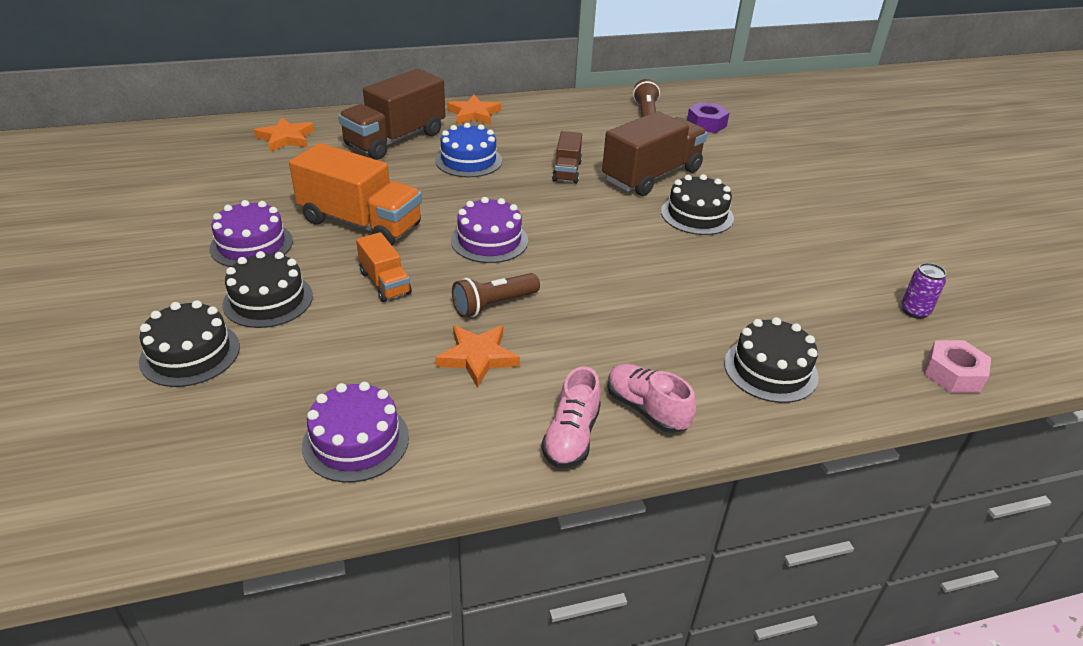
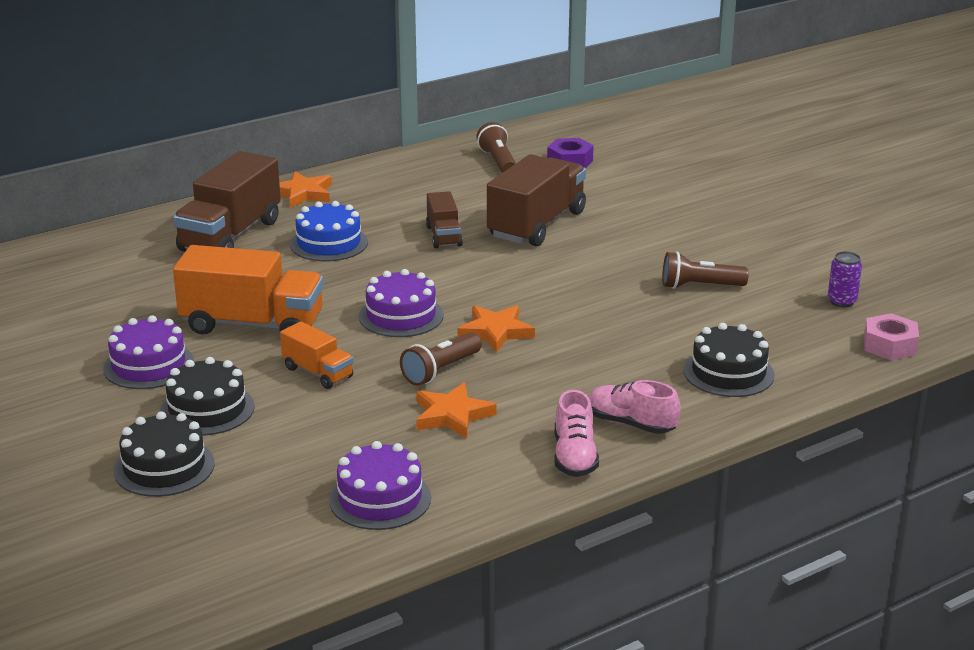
camera: 15 degrees left, 10 degrees down
(286, 138) = (100, 256): orange star -> orange star (496, 332)
(697, 215) = (601, 254): black cake -> none
(776, 265) = (699, 286): none -> brown flashlight

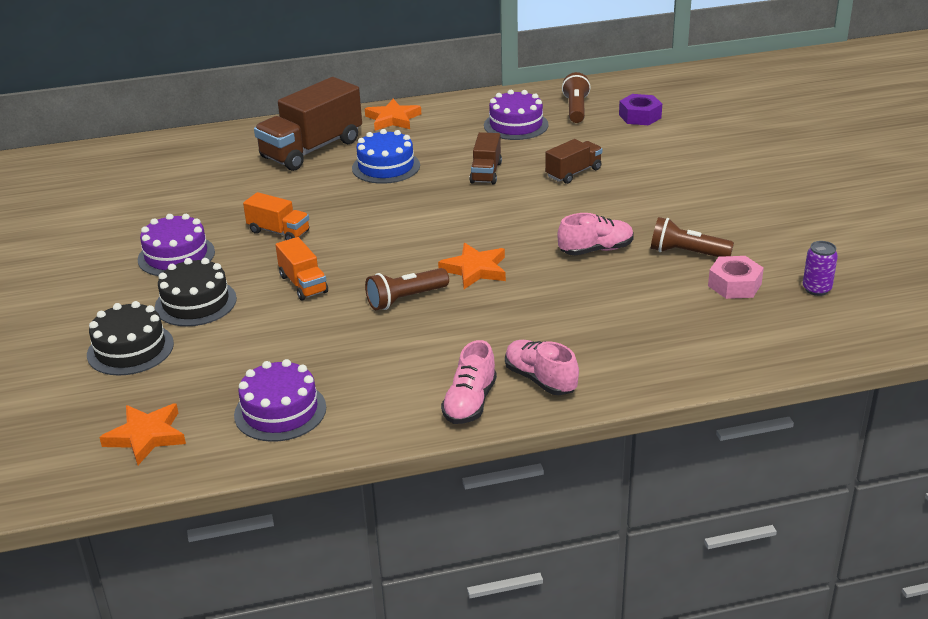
camera: 20 degrees right, 5 degrees up
(252, 325) = (279, 232): orange truck -> orange truck, size x0.53
(401, 316) = (404, 242): purple cake -> purple cake (516, 125)
(452, 415) = (389, 343): orange star -> orange star (146, 436)
(537, 225) = (573, 173): brown truck -> brown truck, size x0.53
(608, 295) = (596, 250): none -> pink shoe
(728, 373) = (662, 344): black cake -> none
(889, 345) = (838, 342): pink nut -> pink nut (734, 285)

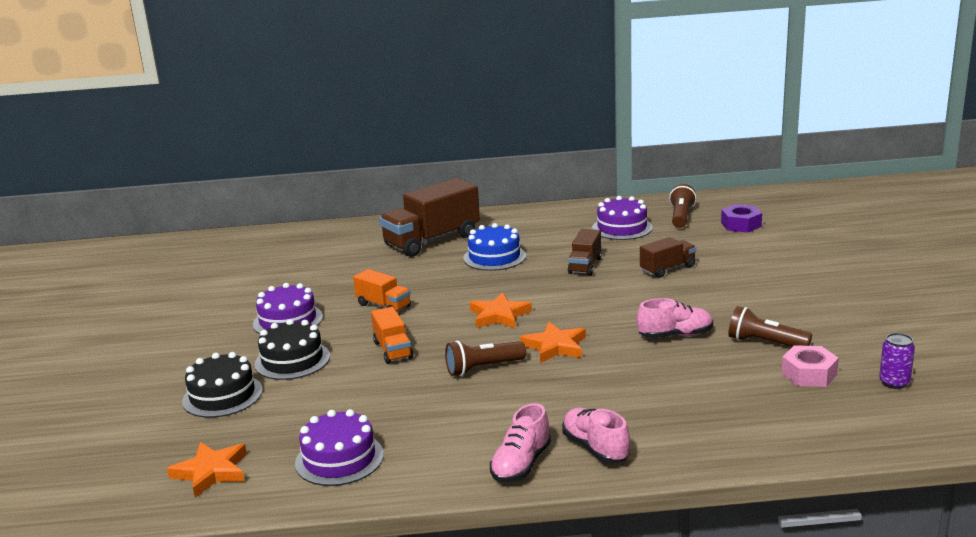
camera: 10 degrees right, 10 degrees down
(393, 119) = (511, 219): orange star -> orange star (499, 315)

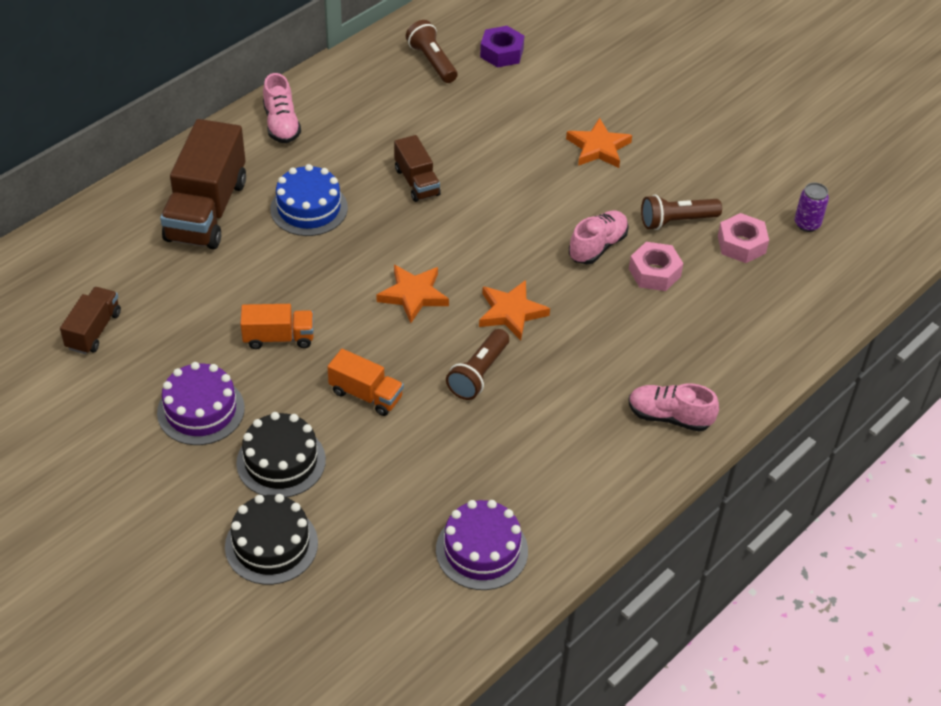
camera: 45 degrees left, 25 degrees up
(211, 472) = (387, 634): orange star -> orange star (598, 148)
(521, 465) = (633, 467): pink shoe -> pink shoe (281, 124)
(622, 228) = (391, 104): purple cake -> none
(667, 269) = (500, 153): brown truck -> brown truck (93, 330)
(703, 364) = (654, 272): none -> pink nut

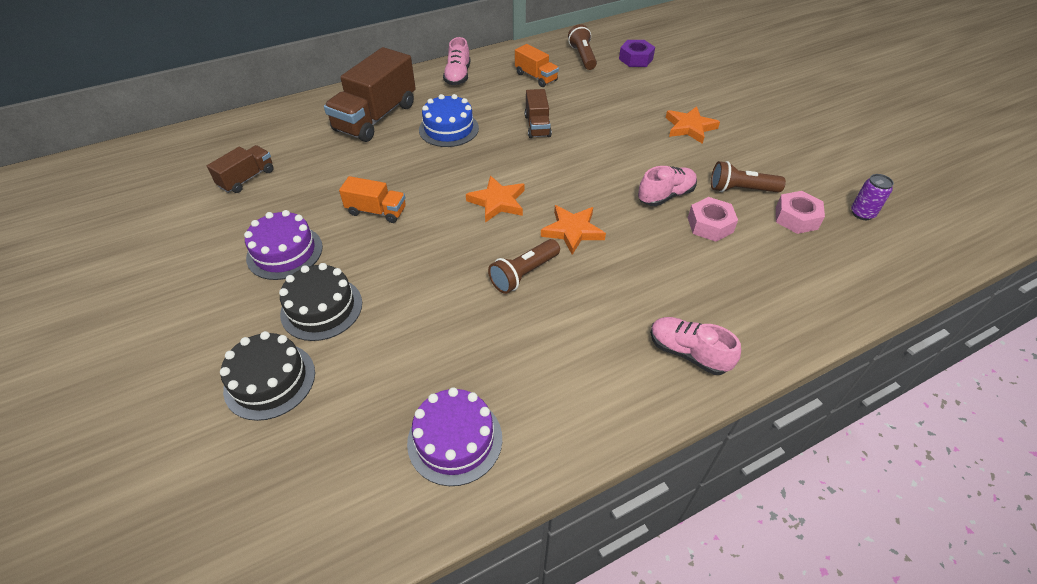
camera: 20 degrees right, 0 degrees up
(366, 394) = (421, 269): orange truck -> orange truck (536, 77)

